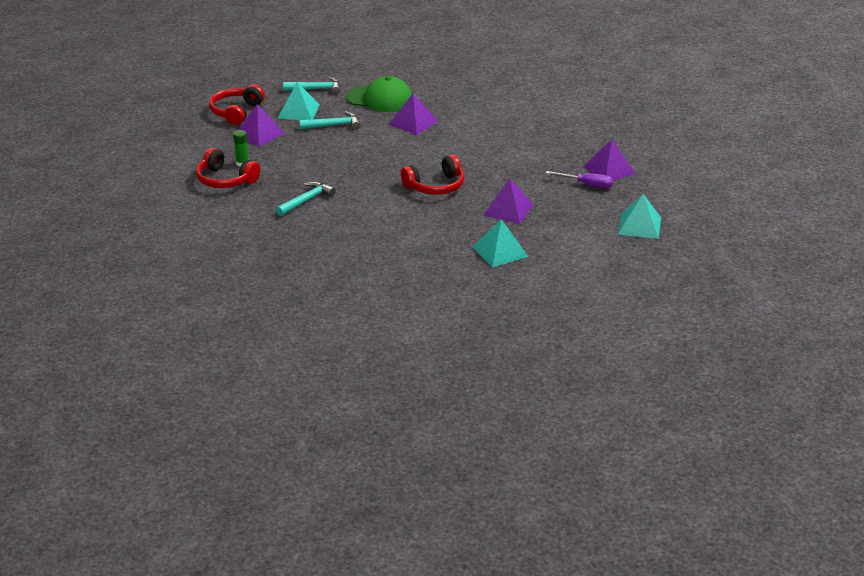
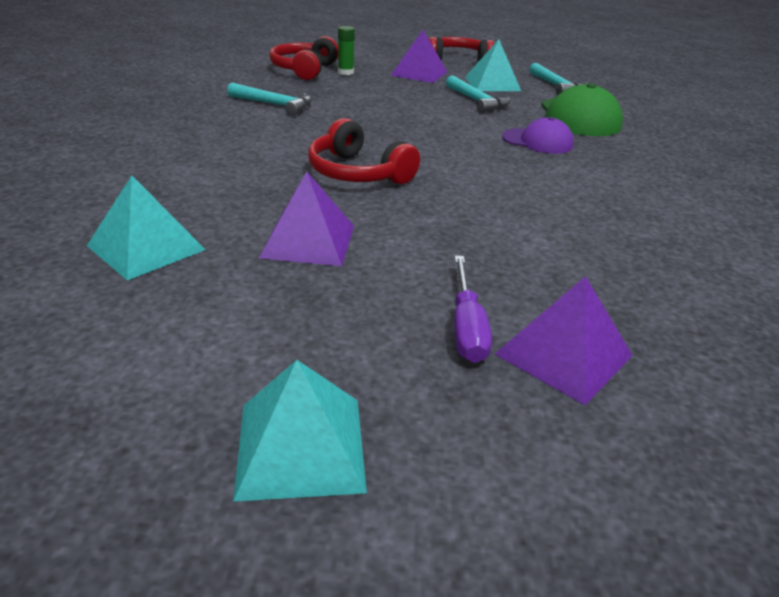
camera: 70 degrees right, 0 degrees up
(413, 123) = (537, 141): purple pyramid -> purple cap

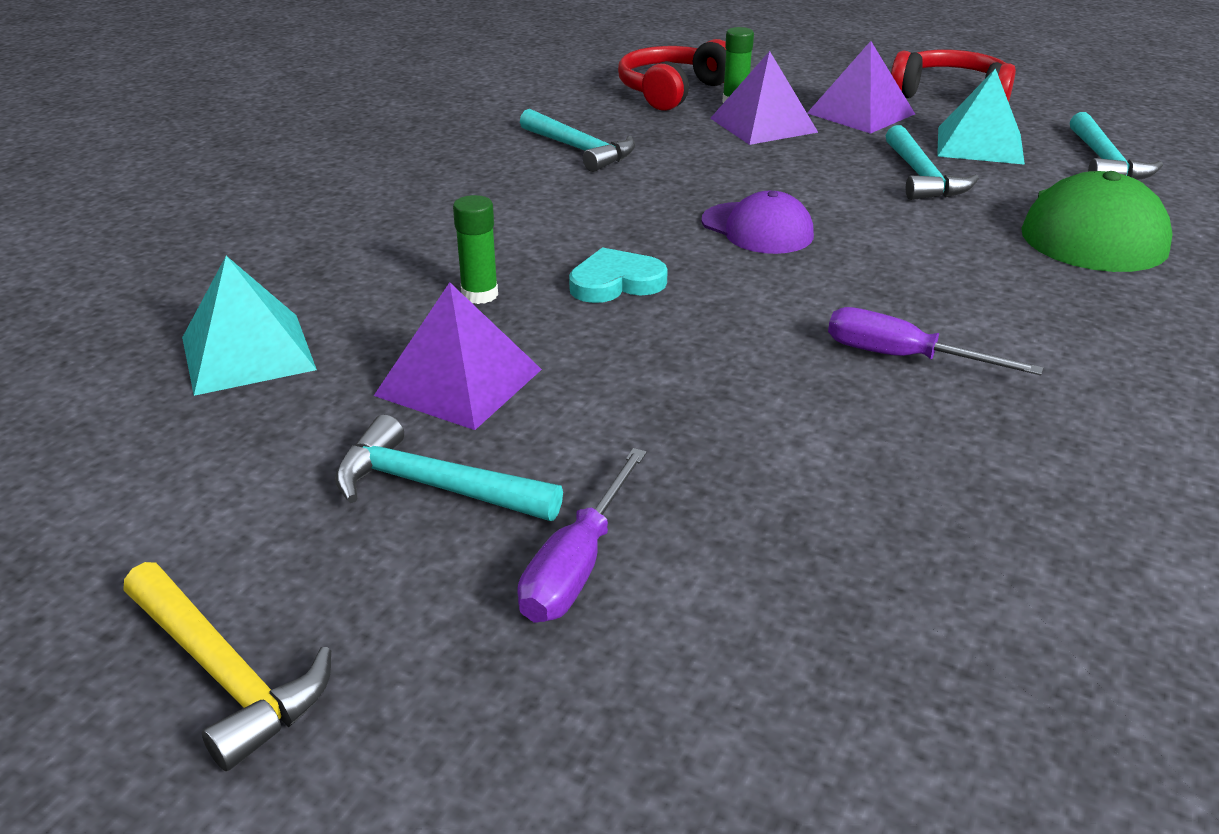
camera: 25 degrees right, 0 degrees up
(279, 190) = (479, 295): none -> green glue stick
(300, 446) = (226, 674): turquoise pyramid -> yellow hammer
(343, 303) = (433, 486): none -> turquoise hammer
(358, 173) = (616, 282): red headphones -> turquoise heart
(537, 141) = (970, 267): purple cap -> purple cap (757, 229)
(543, 189) = (902, 357): none -> purple screwdriver
(564, 354) = (690, 646): purple pyramid -> purple pyramid (763, 125)

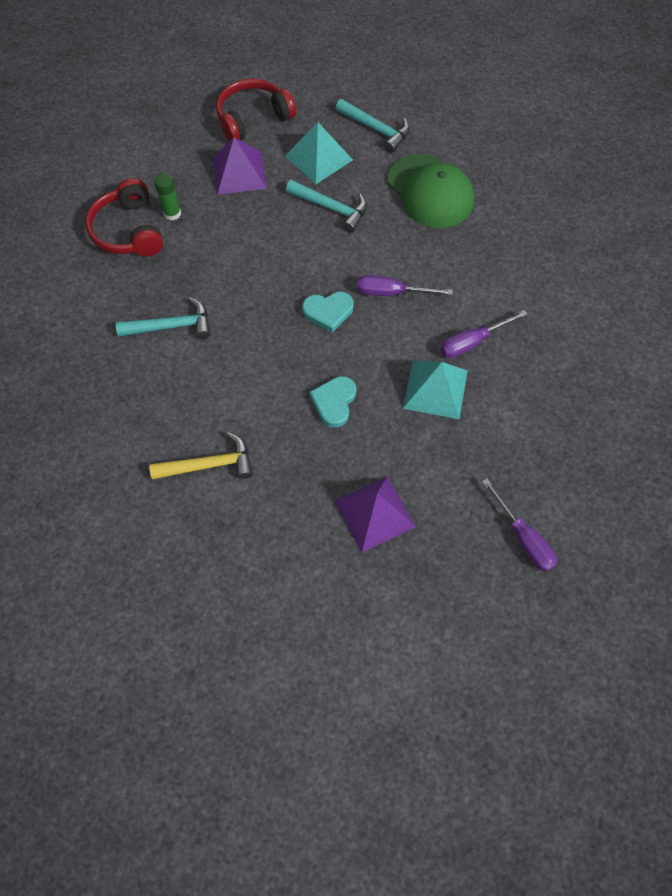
camera: 55 degrees left, 30 degrees up
(226, 674) = (510, 680): yellow hammer -> yellow hammer (209, 464)
(247, 353) = (284, 590): turquoise pyramid -> turquoise pyramid (435, 389)
(433, 486) = (445, 561): turquoise hammer -> none
(479, 295) = (302, 464): green glue stick -> none
(757, 229) = (328, 312): purple cap -> turquoise heart
(763, 125) = (215, 224): purple pyramid -> none
(869, 261) = (391, 293): none -> purple screwdriver

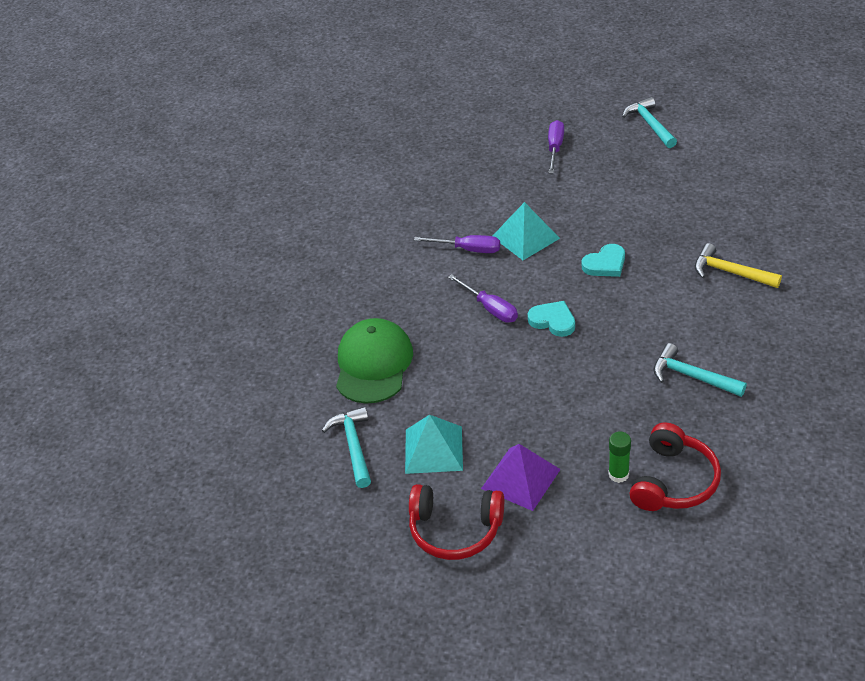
camera: 135 degrees left, 20 degrees down
(331, 208) = (469, 397): turquoise hammer -> turquoise hammer (650, 124)
(375, 513) = (635, 197): purple pyramid -> none

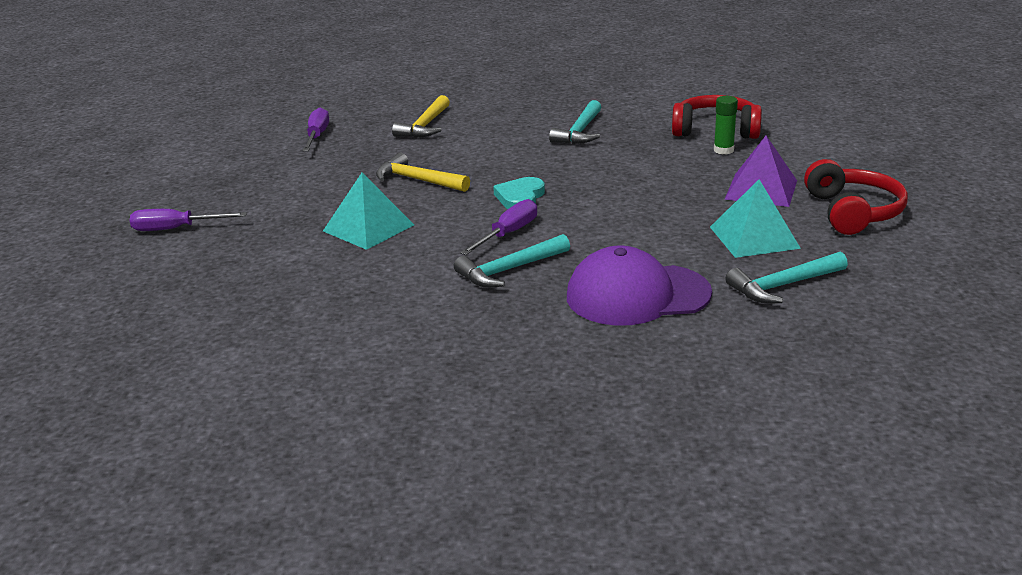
camera: 105 degrees left, 15 degrees down
(373, 364) = (637, 295): green cap -> purple cap
(468, 249) = (394, 261): purple screwdriver -> purple screwdriver (317, 136)
(605, 264) = (417, 180): turquoise heart -> yellow hammer
(650, 124) = (145, 178): turquoise hammer -> turquoise hammer (509, 270)

